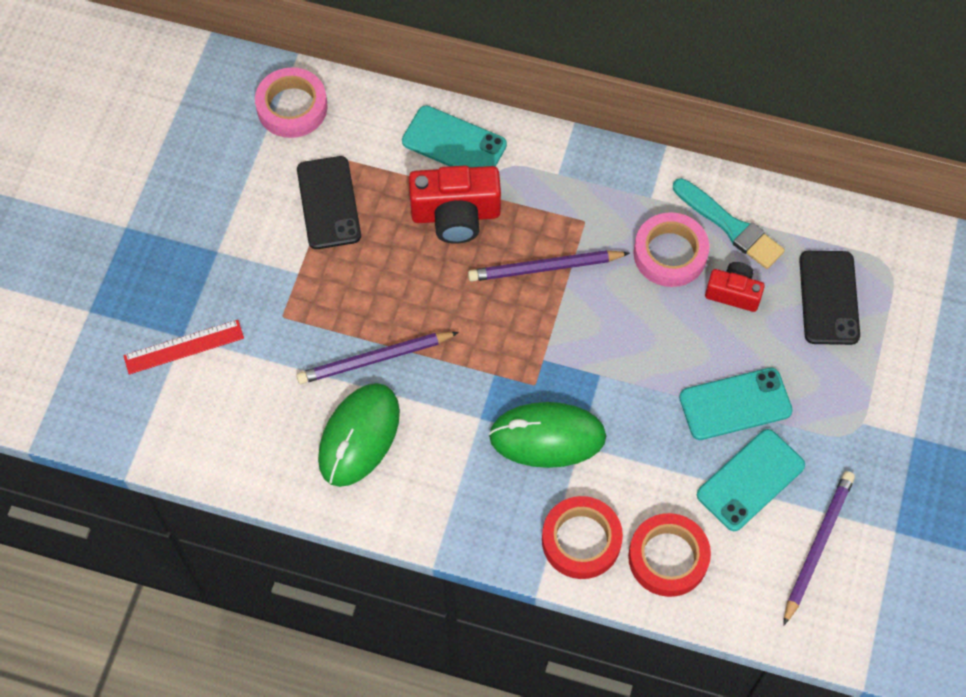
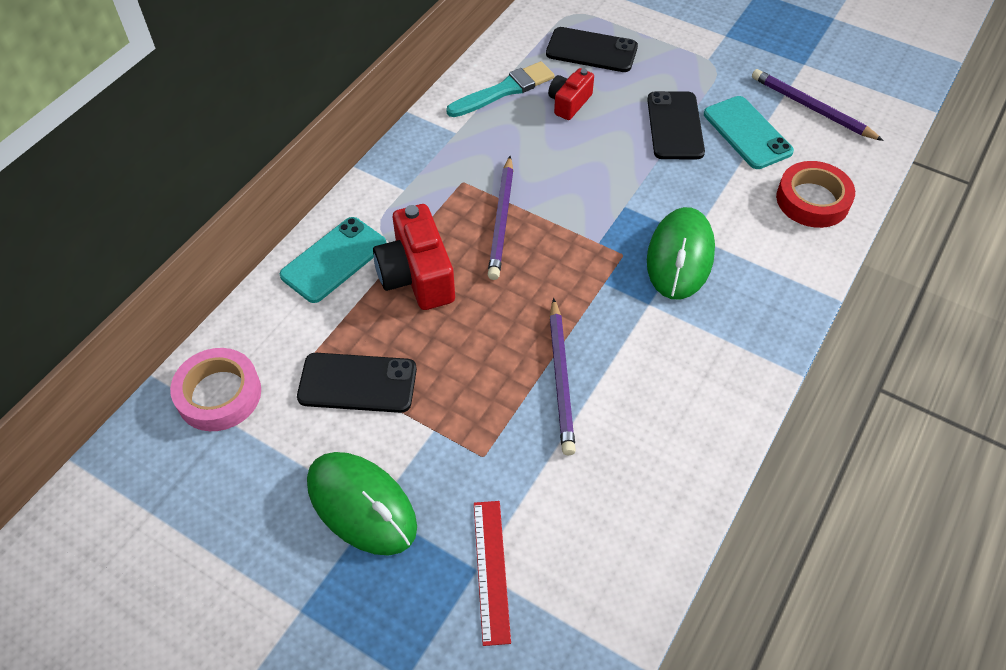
camera: 75 degrees left, 10 degrees down
(359, 436) = (647, 411): green mouse -> green mouse (362, 505)
(455, 215) = (417, 276): red camera -> red camera turned 150 degrees clockwise
(581, 540) = (789, 255): red tape -> none
(670, 254) = (517, 133): pink tape -> none
(735, 404) = (674, 126): turquoise phone -> black phone

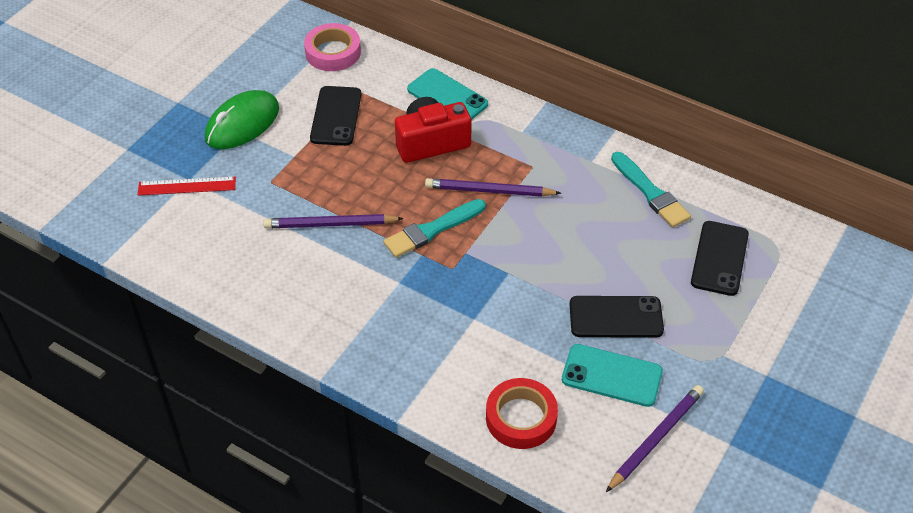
camera: 90 degrees right, 5 degrees down
(565, 273) = (432, 230): none -> turquoise brush
(569, 103) = (639, 238): red camera -> none
(680, 257) = (449, 307): green mouse -> none
(747, 133) = (611, 376): turquoise phone -> turquoise phone turned 45 degrees clockwise

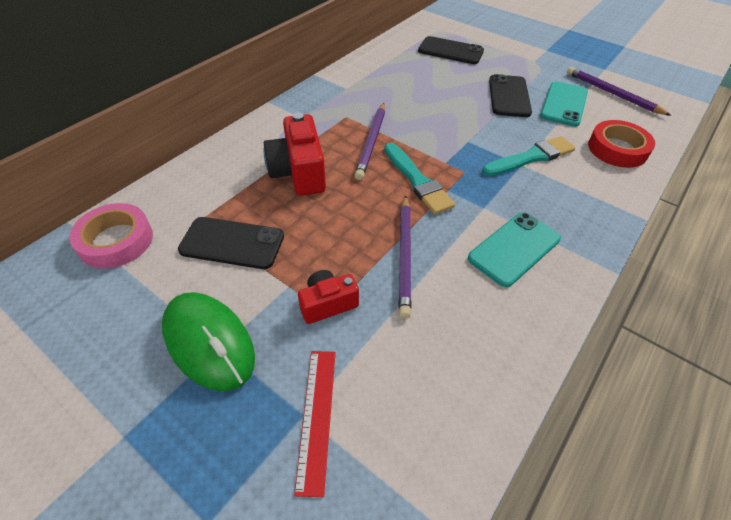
camera: 85 degrees left, 0 degrees up
(277, 181) = (327, 304): none -> red camera
(447, 97) = (237, 156): turquoise phone -> turquoise phone (514, 248)
(650, 193) = (385, 68): turquoise brush -> turquoise brush (531, 157)

